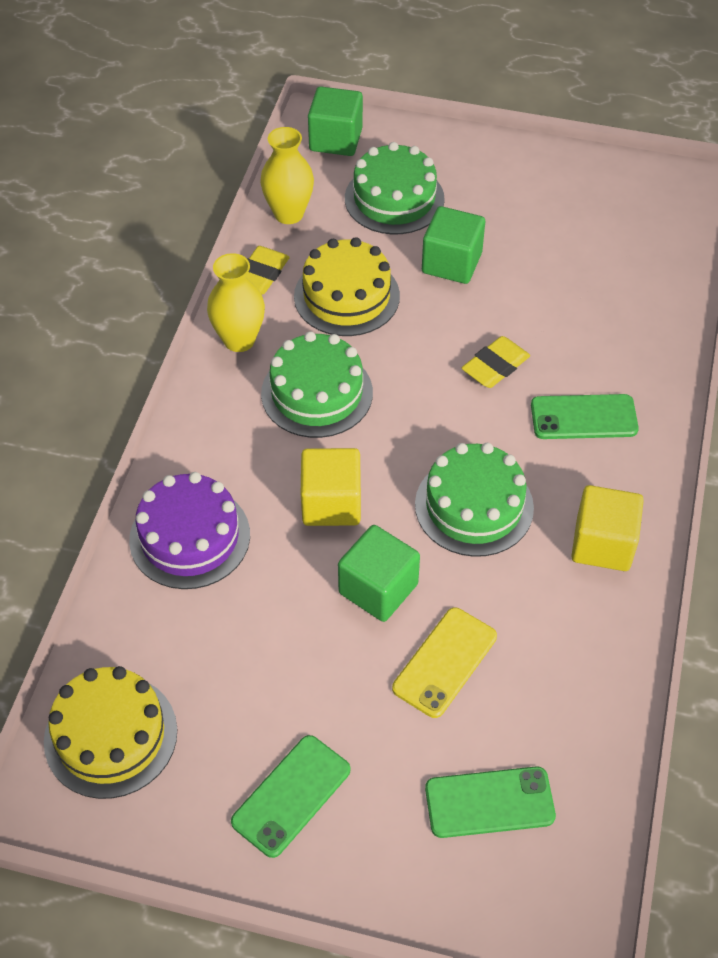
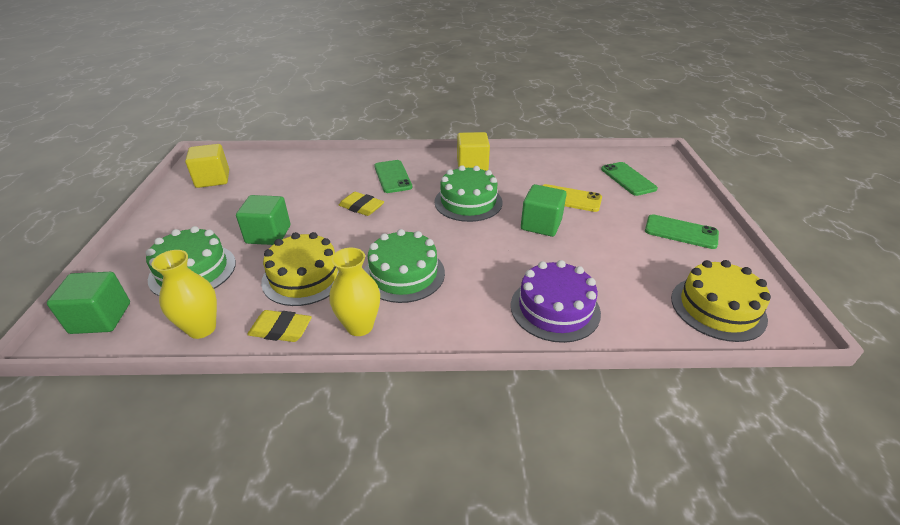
camera: 105 degrees left, 15 degrees down
(331, 503) = (493, 251): yellow cube -> yellow cube (213, 179)

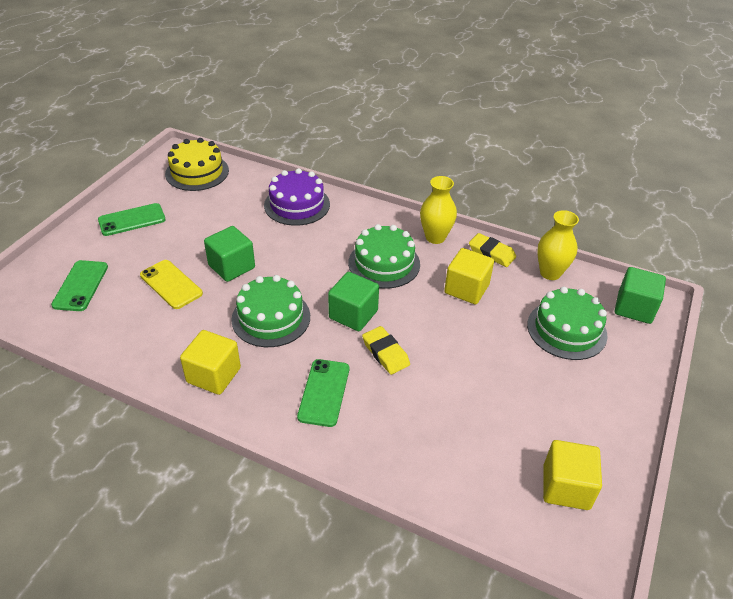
camera: 155 degrees left, 5 degrees up
(268, 234) = (494, 349): green cube -> green cube (353, 314)
(304, 277) = (466, 289): yellow cake -> yellow cube
(681, 232) = (132, 220): green phone -> green phone turned 75 degrees counterclockwise

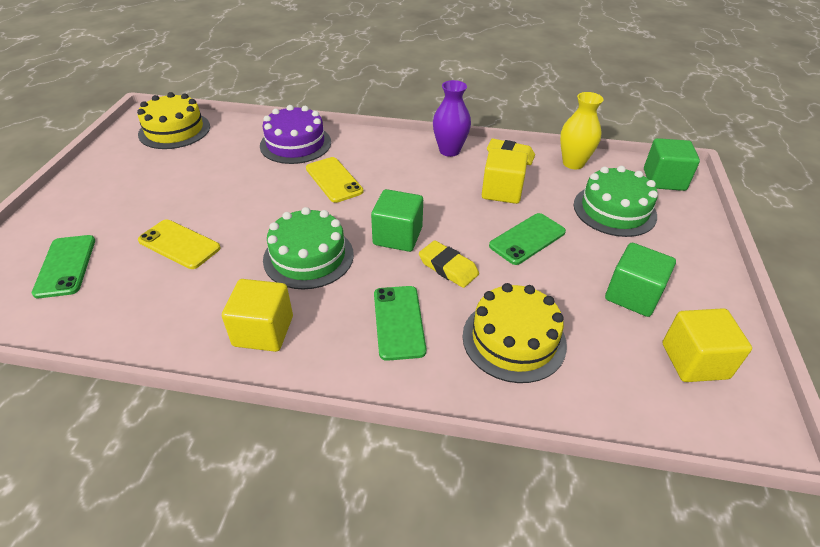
camera: 15 degrees left, 0 degrees up
(132, 220) = (112, 187): green phone -> green phone (527, 239)
(231, 267) = (245, 214): green cube -> green cube (632, 295)
(318, 248) = (334, 180): none -> yellow phone
(384, 263) = (409, 182): green cake -> none
(414, 430) = (514, 339): none -> yellow cake
(435, 237) = (449, 151): yellow vase -> purple vase

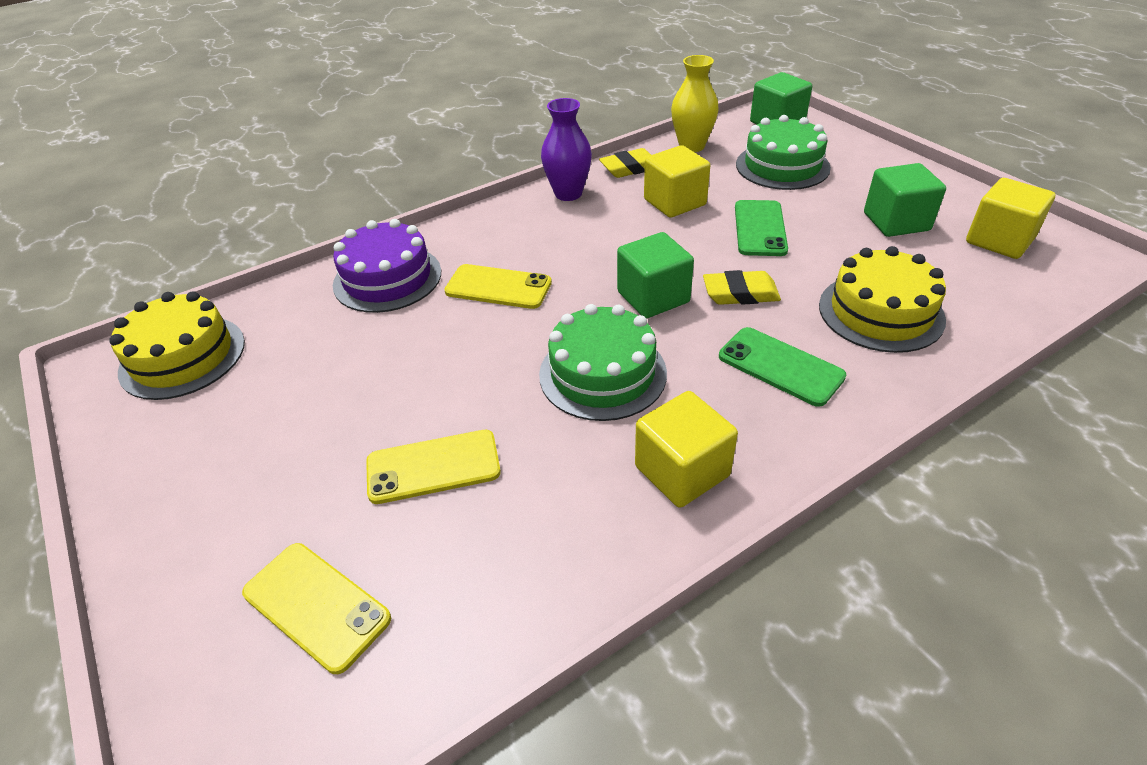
camera: 40 degrees left, 0 degrees up
(65, 266) = (316, 605): green phone -> yellow phone

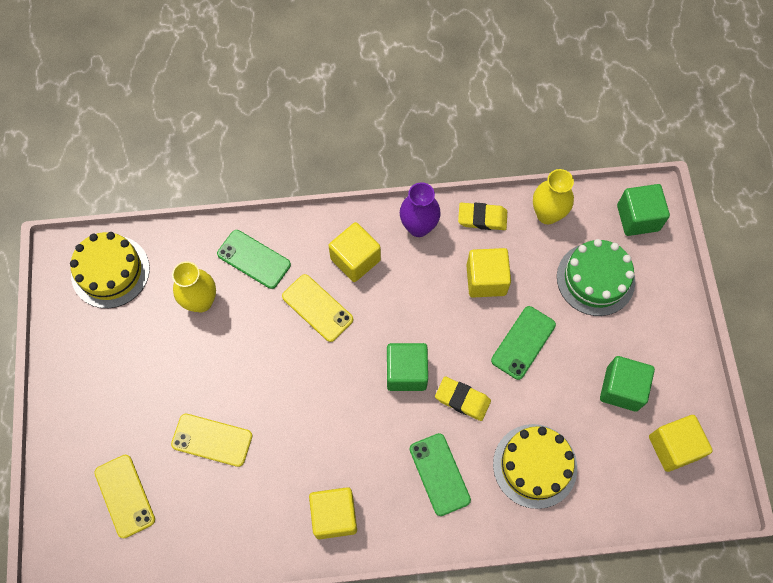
camera: 25 degrees right, 25 degrees up
(335, 336) = (201, 301): none -> yellow vase
(387, 278) = (254, 259): purple cake -> green phone
(515, 237) = (355, 259): none -> yellow cube
(602, 373) = (336, 421): green cake -> none

